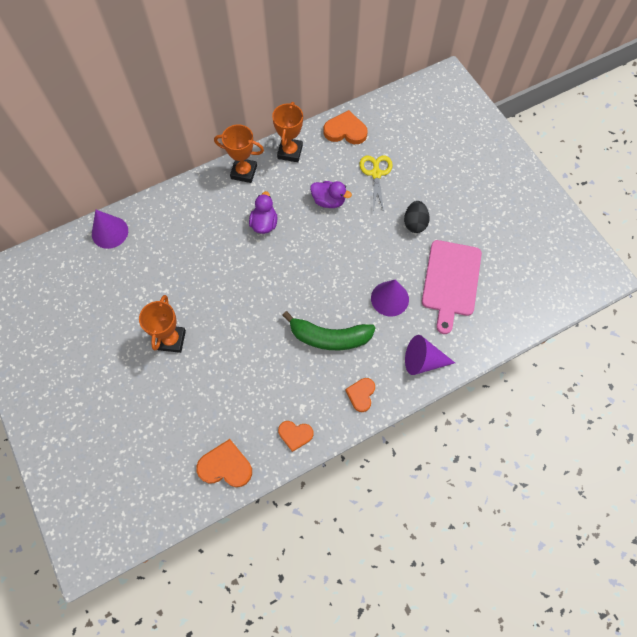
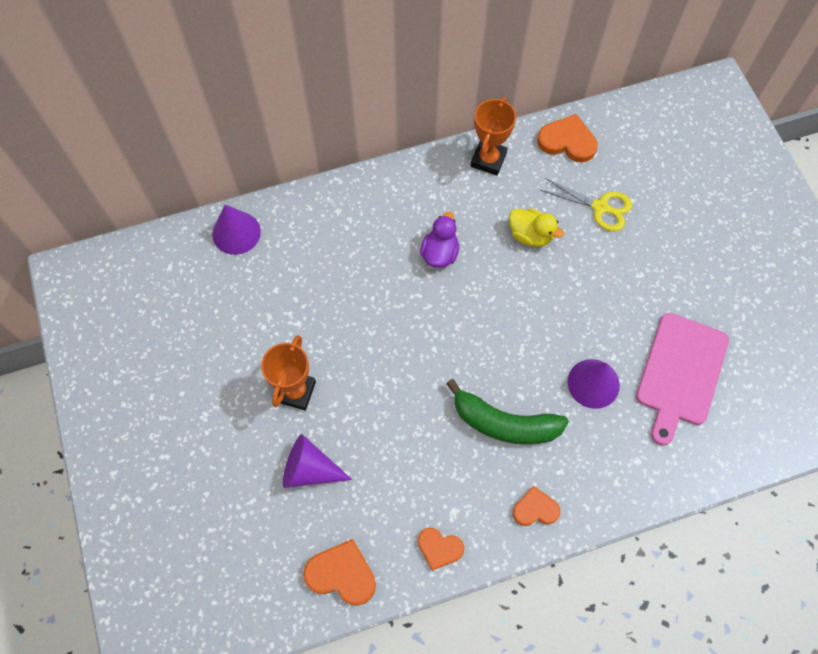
camera: 10 degrees right, 0 degrees up
(244, 172) = (423, 178): orange trophy -> none
(328, 201) = (530, 235): purple duck -> yellow duck
(361, 394) = (535, 509): orange heart -> orange heart turned 60 degrees clockwise
(376, 174) = (600, 207): yellow scissors -> yellow scissors turned 105 degrees clockwise
(415, 223) = (643, 284): black egg -> none
(423, 361) = (626, 477): purple cone -> purple cone (310, 469)

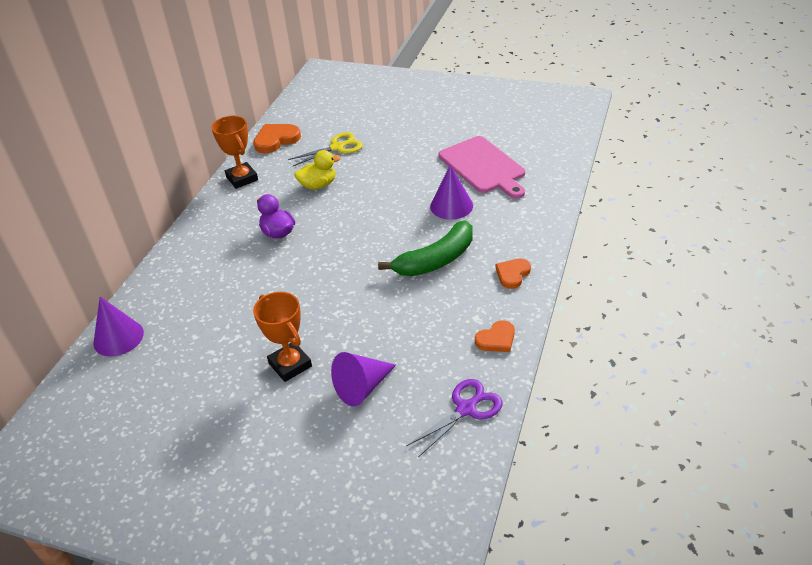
camera: 50 degrees left, 25 degrees down
(342, 574) = (466, 409): orange heart -> purple scissors

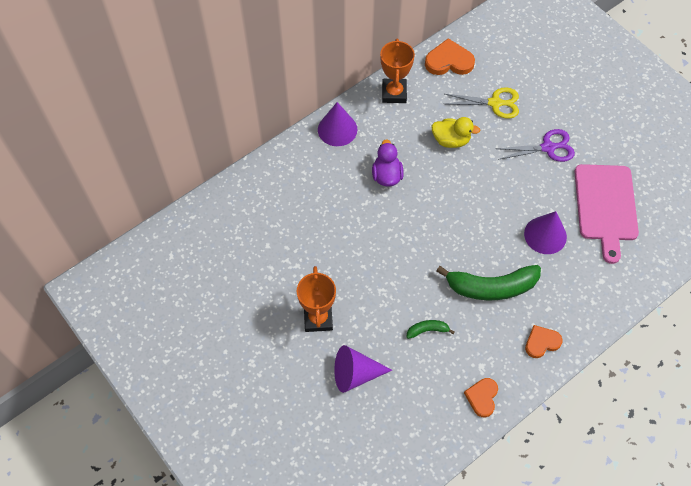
camera: 30 degrees right, 20 degrees up
(118, 337) = (215, 211): purple cone -> purple cone (337, 129)
(405, 318) = (427, 330): none -> green banana
(466, 409) = (415, 444): purple scissors -> purple scissors (548, 148)
(496, 339) = (482, 397): orange heart -> orange heart turned 105 degrees clockwise

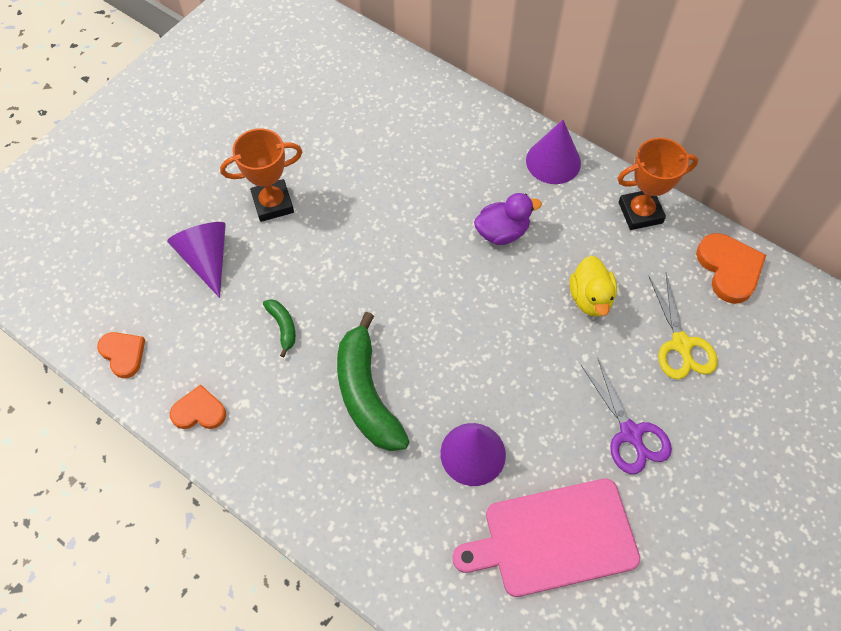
camera: 75 degrees right, 0 degrees up
(541, 342) = (295, 476): orange heart -> orange heart (123, 354)

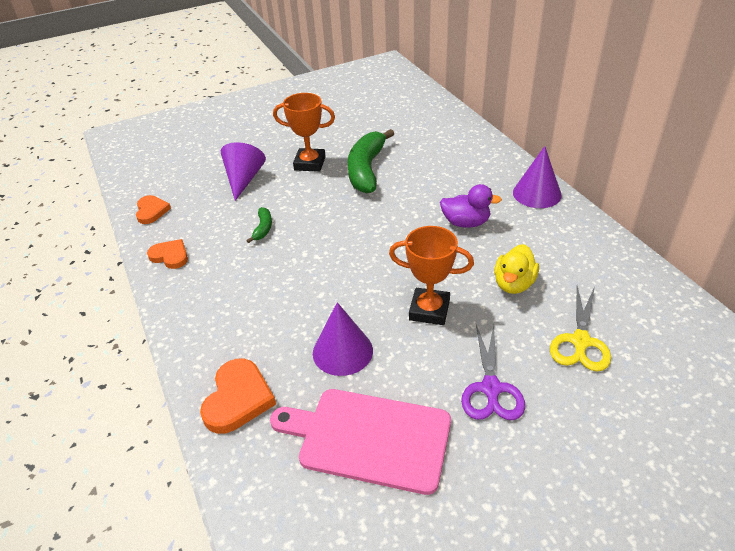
camera: 30 degrees right, 20 degrees down
(366, 393) = (290, 285): green banana -> green banana (366, 169)
(640, 212) = (594, 243): orange trophy -> orange trophy (429, 310)
(729, 269) = (660, 304): orange heart -> orange heart (238, 399)

